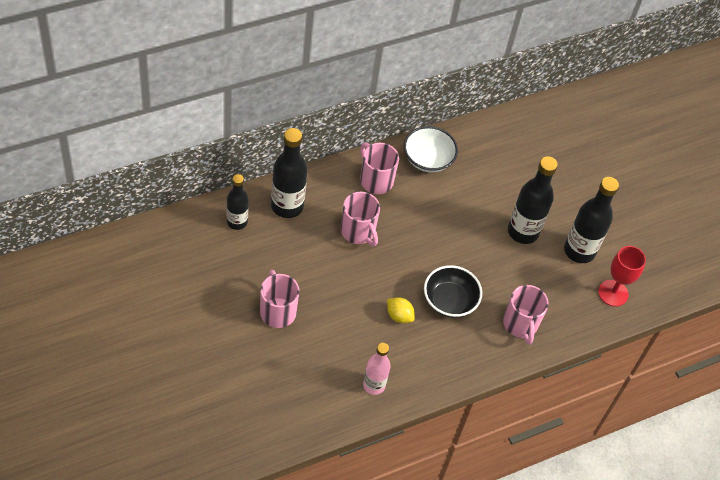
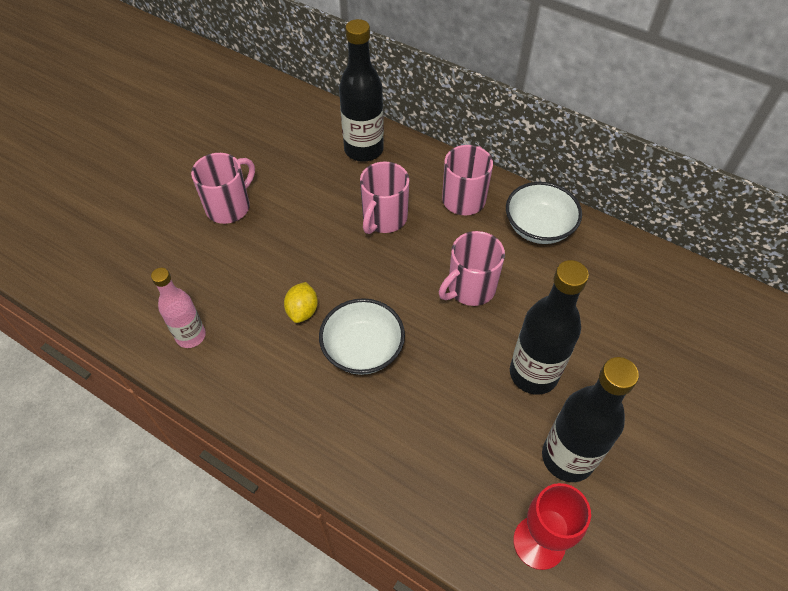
camera: 65 degrees right, 0 degrees up
(237, 222) = (311, 126): black bottle -> none
(449, 301) = (363, 349): black bowl -> white bowl
(520, 324) = (390, 446): pink mug -> pink mug (470, 288)

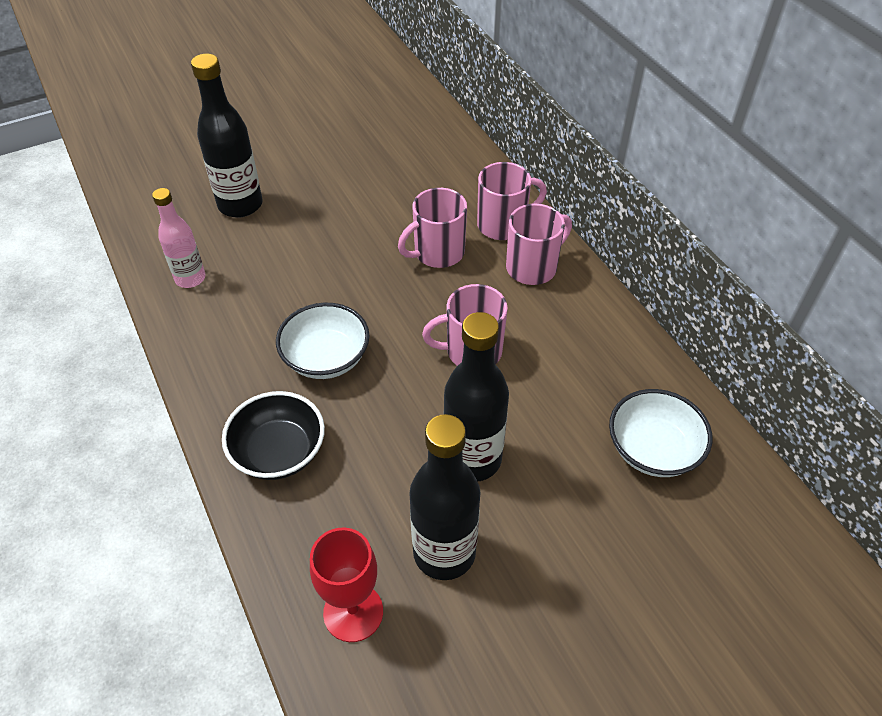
camera: 30 degrees right, 5 degrees down
(229, 207) = (305, 186): pink mug -> pink mug (503, 225)
(302, 311) = (299, 300): yellow lemon -> none
(363, 150) = (467, 184): black bottle -> black bottle (240, 205)
(385, 448) = (279, 452): none -> black bowl
(538, 227) = (590, 326): white bowl -> white bowl (653, 449)

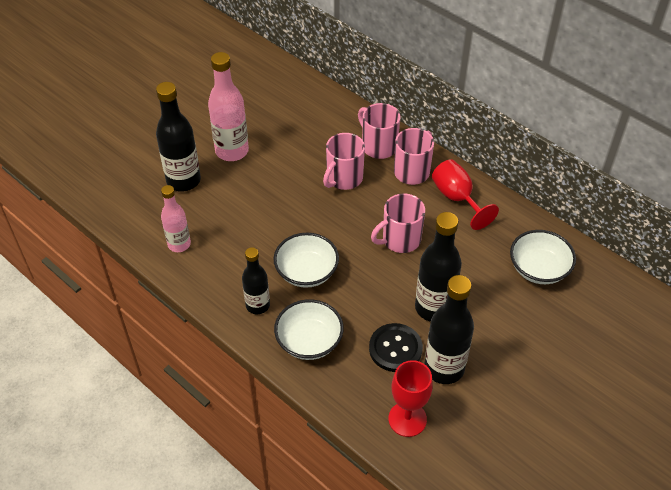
camera: 20 degrees left, 0 degrees up
(240, 383) = (257, 305): none -> black bottle
(279, 452) = (309, 341): black bowl -> white bowl
(317, 185) = (232, 151): none -> pink bottle
(389, 500) = (395, 348): none -> black button
(503, 225) = (378, 146): pink mug -> pink mug turned 90 degrees counterclockwise
(577, 318) = (457, 198): none -> red goblet

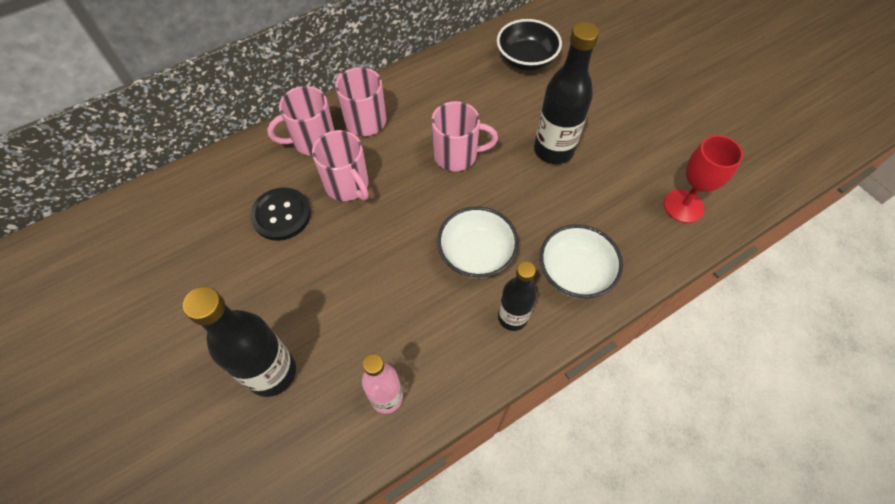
camera: 75 degrees left, 10 degrees up
(232, 151) = (245, 299): pink bottle -> none
(395, 348) = (598, 195): black button -> black button (281, 215)
(400, 240) = (457, 155): pink mug -> pink mug turned 75 degrees counterclockwise
(444, 368) = (627, 161): black bottle -> none
(457, 198) = (417, 94): red goblet -> none
(538, 269) = (526, 59): white bowl -> black bowl

